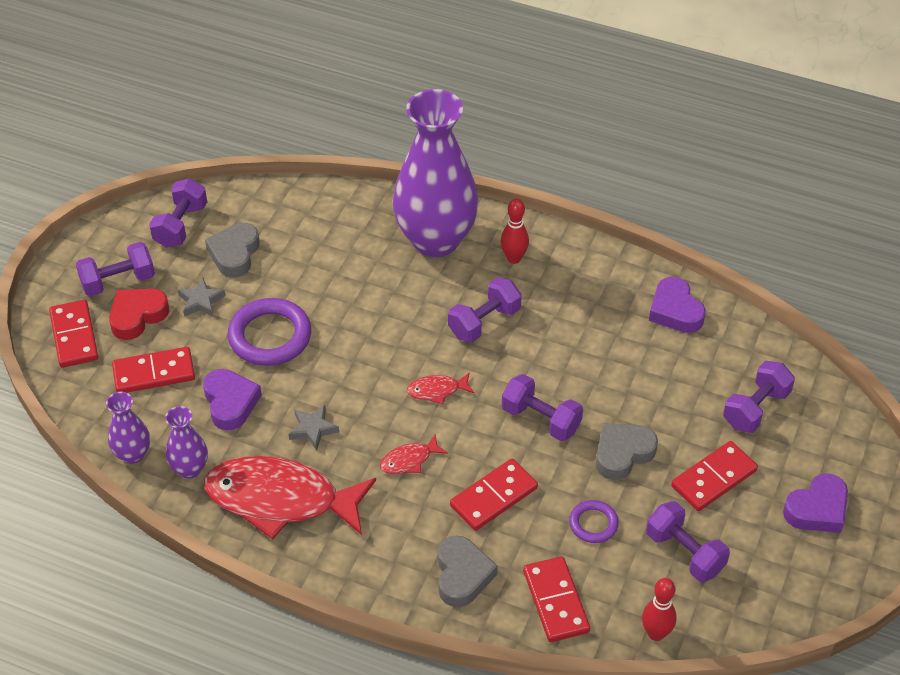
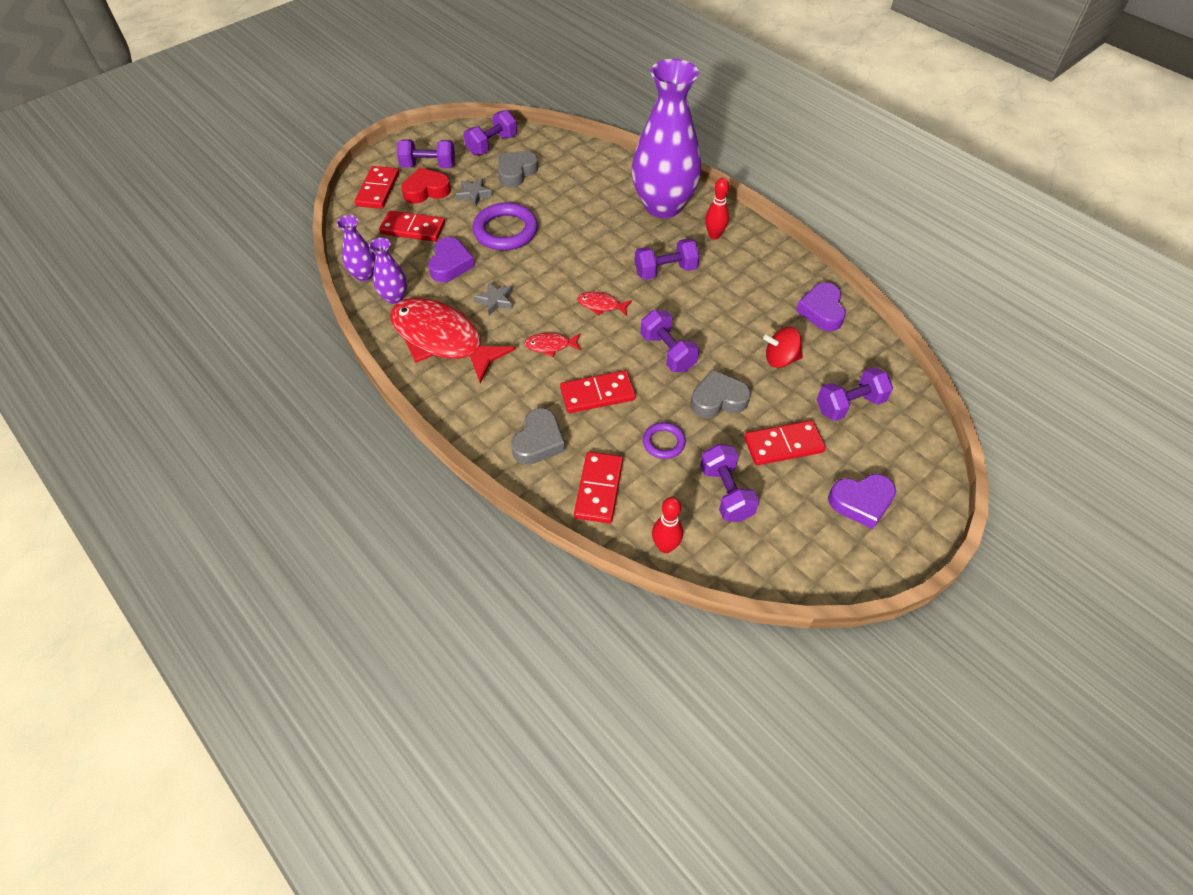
camera: 25 degrees right, 5 degrees up
(661, 383) = (780, 359): none -> red spinning top

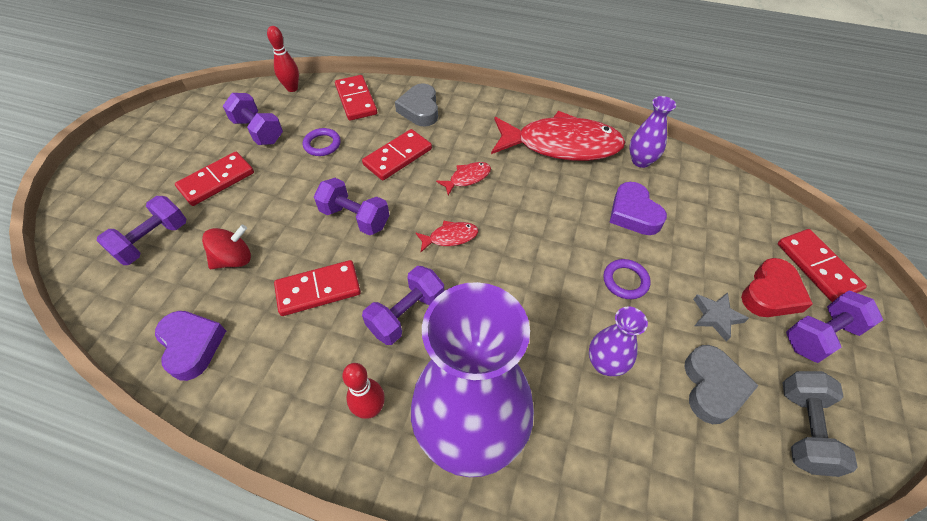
camera: 150 degrees right, 0 degrees up
(364, 275) = (692, 168): purple vase -> purple vase (605, 364)
(413, 229) = (716, 235): red domino -> red domino (318, 290)
(492, 145) = (803, 429): purple dumbbell -> grey dumbbell
(495, 301) = (553, 196): grey star -> none
(505, 231) = (625, 281): purple ring -> purple ring, size x0.54
(718, 399) = (288, 194): grey heart -> none
(861, 502) = (142, 164): purple heart -> none

